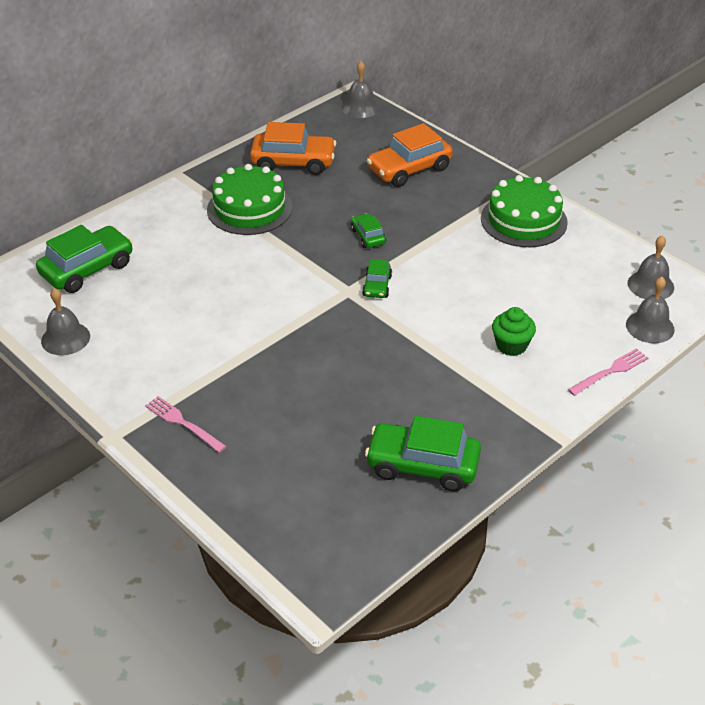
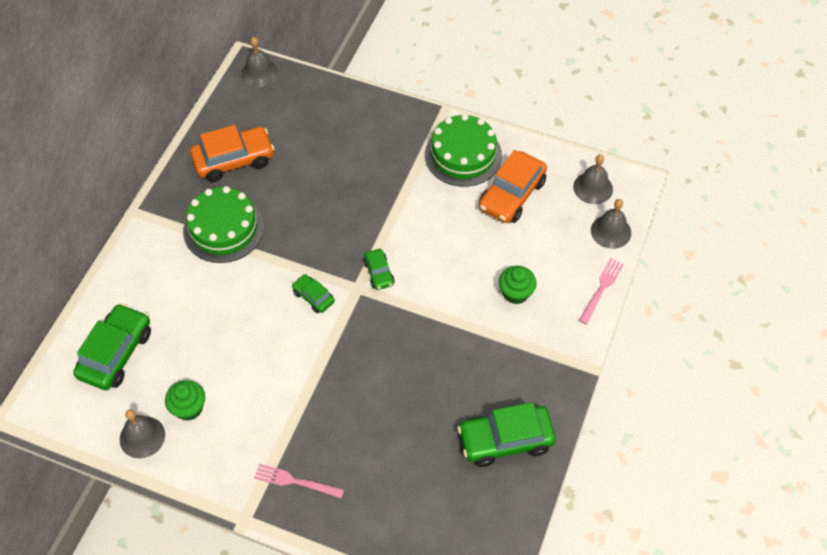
camera: 25 degrees left, 15 degrees up
(123, 331) = (189, 408): none -> green cupcake
(368, 236) = (343, 222): green car -> green car (313, 297)
(409, 169) = (340, 131): orange car -> orange car (512, 195)

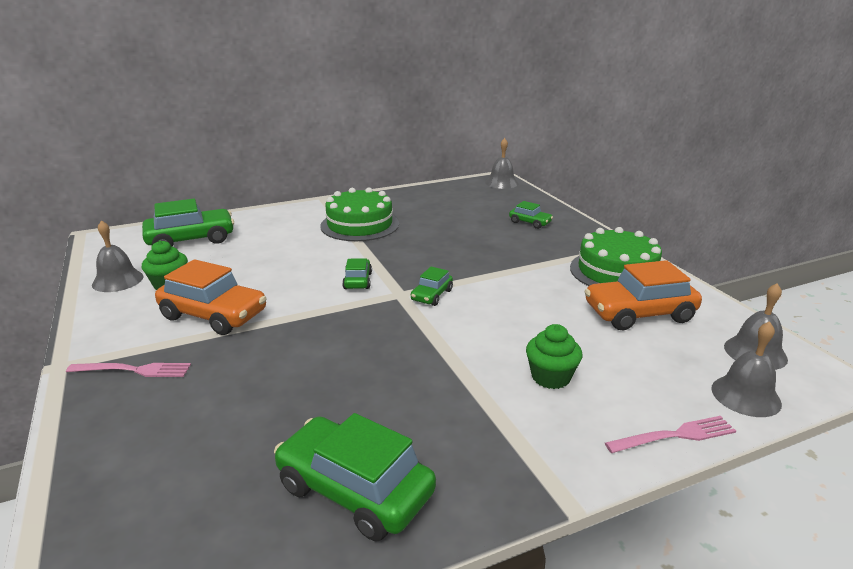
camera: 45 degrees right, 30 degrees down
(234, 160) = (421, 204): orange car -> orange car (214, 315)
(294, 481) = (134, 370): pink fork -> pink fork turned 120 degrees clockwise
(348, 127) = (530, 222): none -> green car

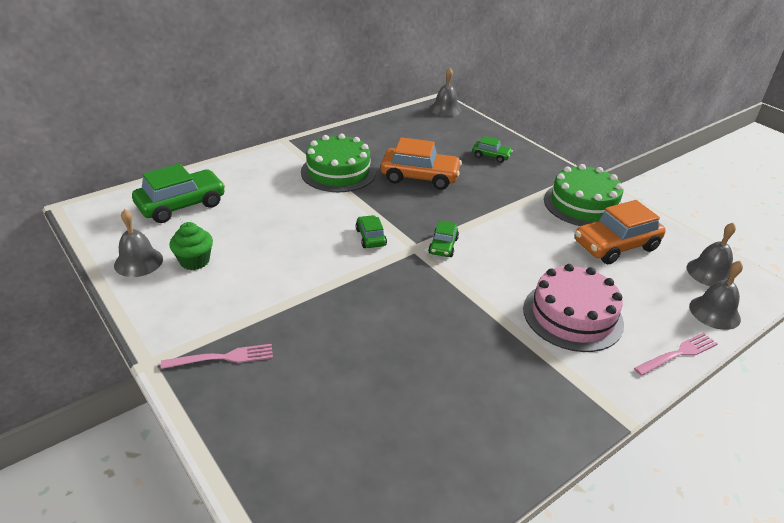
camera: 15 degrees left, 10 degrees up
(214, 315) = (260, 290): orange car -> orange car (420, 177)
(354, 490) = (472, 437): green car -> none
(550, 377) = (572, 315): green cupcake -> pink cake

